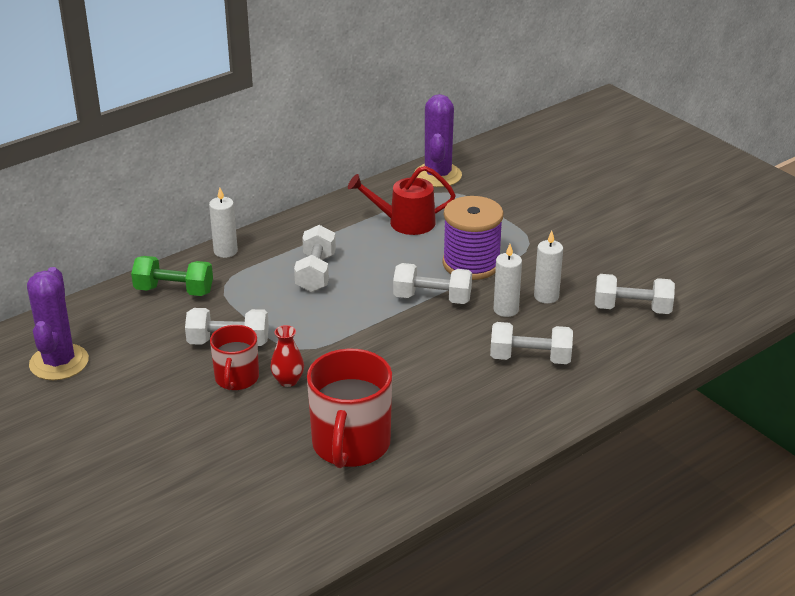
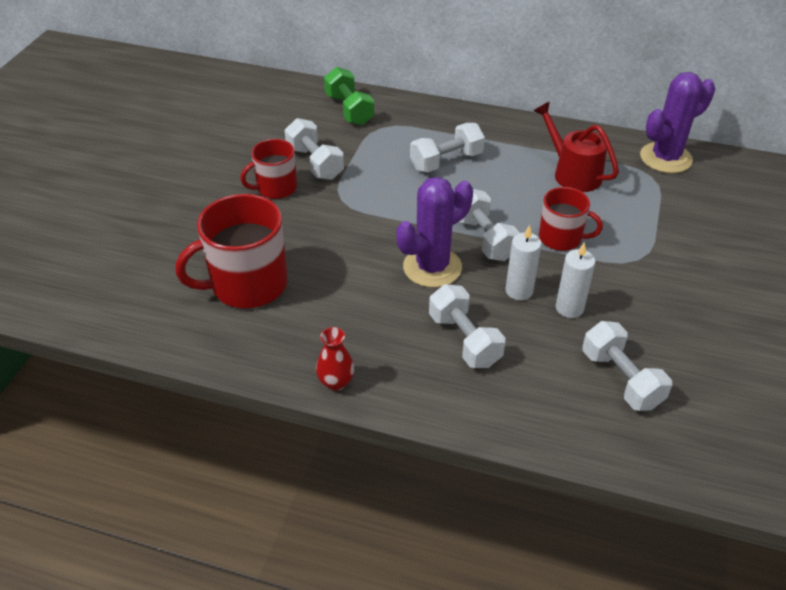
camera: 55 degrees right, 10 degrees up
(59, 362) = (221, 105): purple cactus -> purple cactus (432, 267)
(225, 251) = (422, 107): white candle -> none
(288, 381) = (297, 214): red vase -> red vase (336, 382)
(471, 264) = (561, 238): purple spool -> red mug

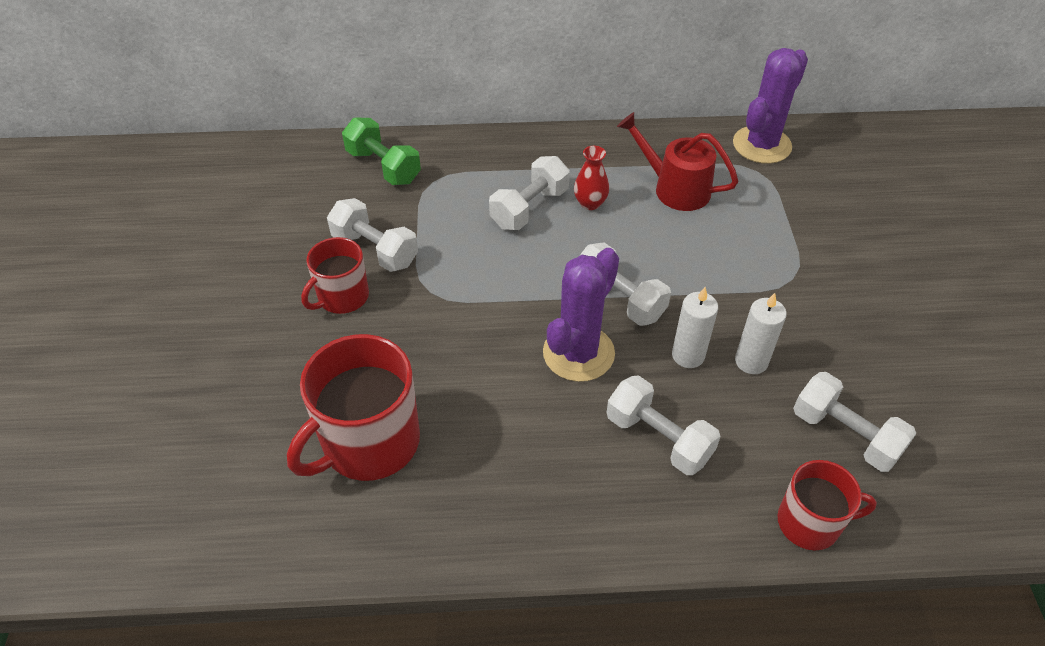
camera: 20 degrees left, 5 degrees up
(336, 382) = (539, 544): red vase -> red vase (590, 203)
(561, 238) = (701, 274): red mug -> red mug (810, 523)

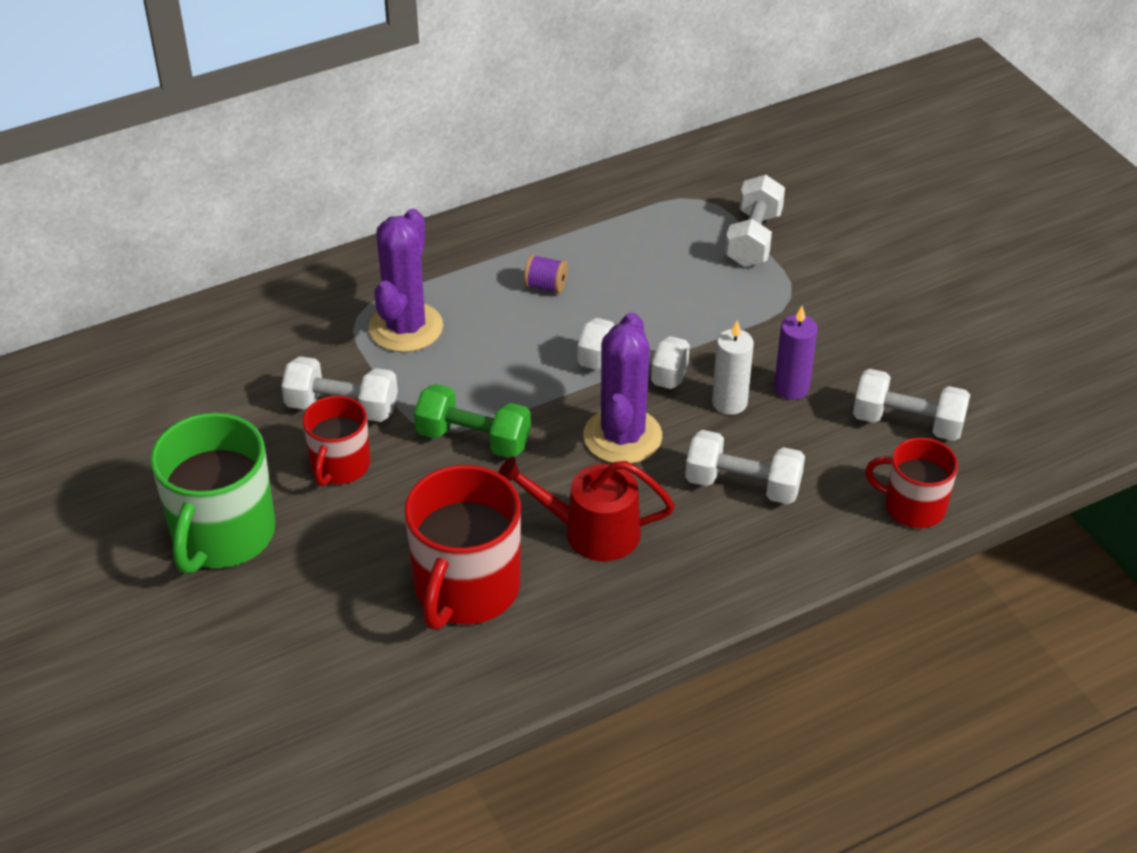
camera: 25 degrees left, 5 degrees down
(221, 322) = (222, 535): none -> green mug
(383, 166) = (288, 317): green dumbbell -> green dumbbell (473, 439)
(529, 208) = (484, 311): white dumbbell -> white dumbbell (753, 239)
(590, 203) = (545, 286): red vase -> purple spool
(674, 188) = (625, 243): red watering can -> red watering can (590, 531)
(751, 361) = (791, 388): white candle -> purple candle
(761, 145) = (690, 170): purple cactus -> purple cactus (406, 327)
(810, 523) = (913, 506): red mug -> red mug turned 135 degrees counterclockwise

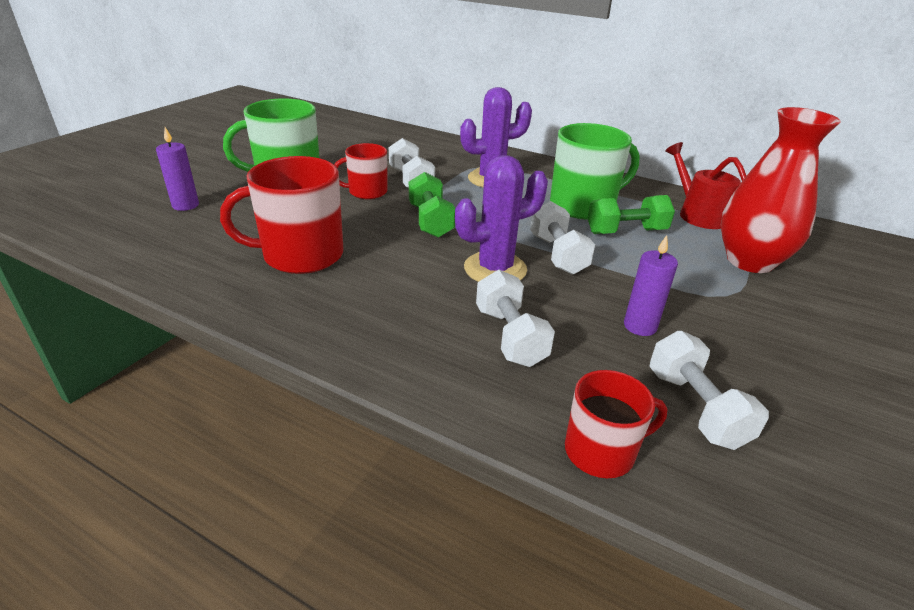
camera: 55 degrees right, 10 degrees down
(224, 669) = (185, 205): none -> purple candle
(545, 286) = (583, 205): purple spool -> green mug
(590, 531) = (394, 284): red watering can -> red watering can (698, 214)
(630, 289) = (626, 231): none -> green dumbbell
(729, 402) = (584, 302): white candle -> none
(753, 239) = (749, 261): white dumbbell -> red vase
(913, 506) = (601, 451): red mug -> red mug turned 90 degrees clockwise

